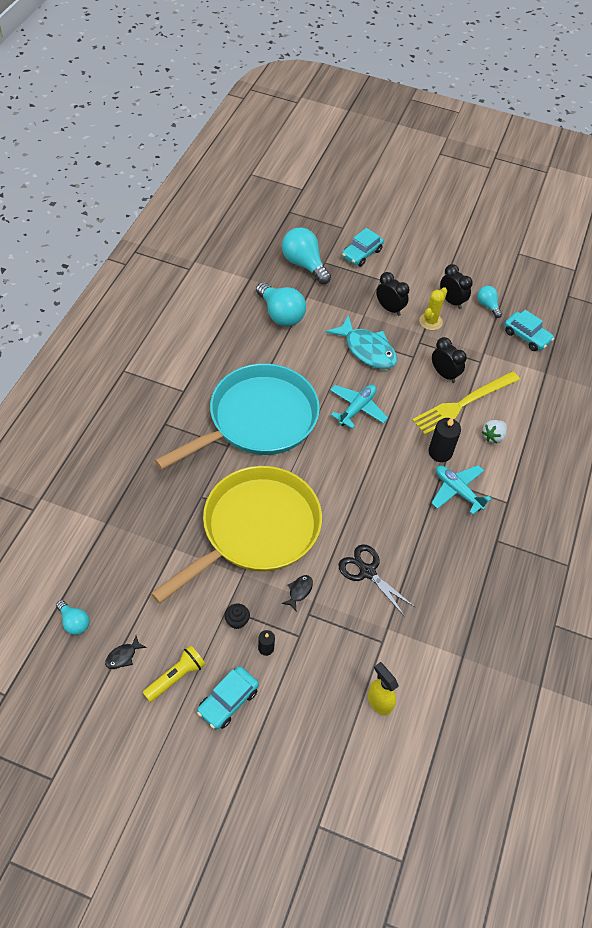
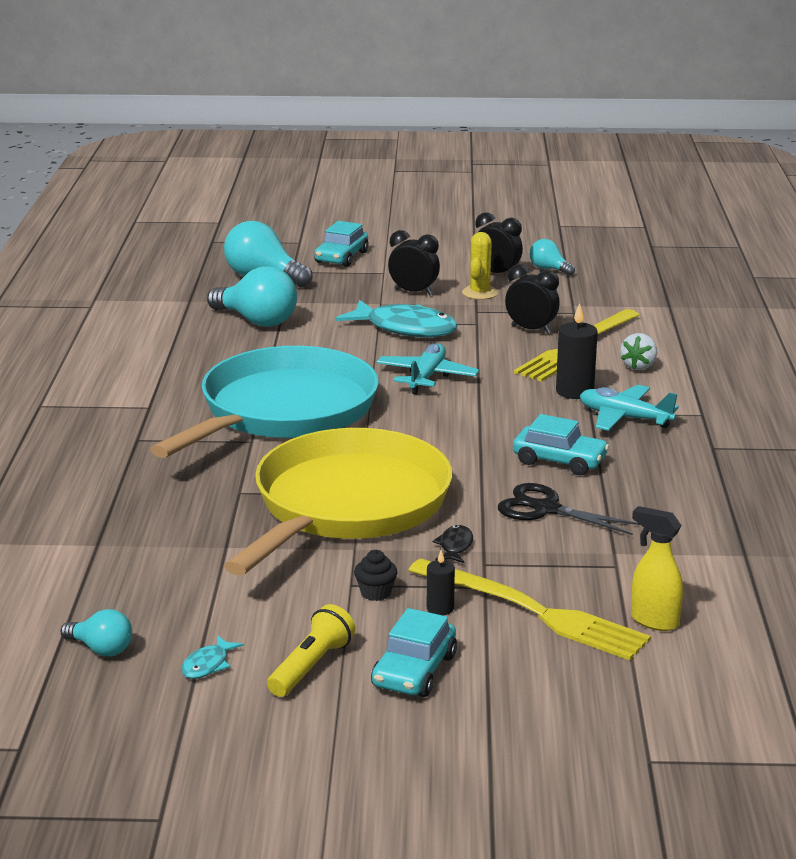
camera: 15 degrees left, 30 degrees down
(123, 656) = (208, 665): black fish -> turquoise fish
(316, 669) = (533, 611): none -> yellow fork
(526, 336) = (621, 283): turquoise car -> turquoise car (559, 461)

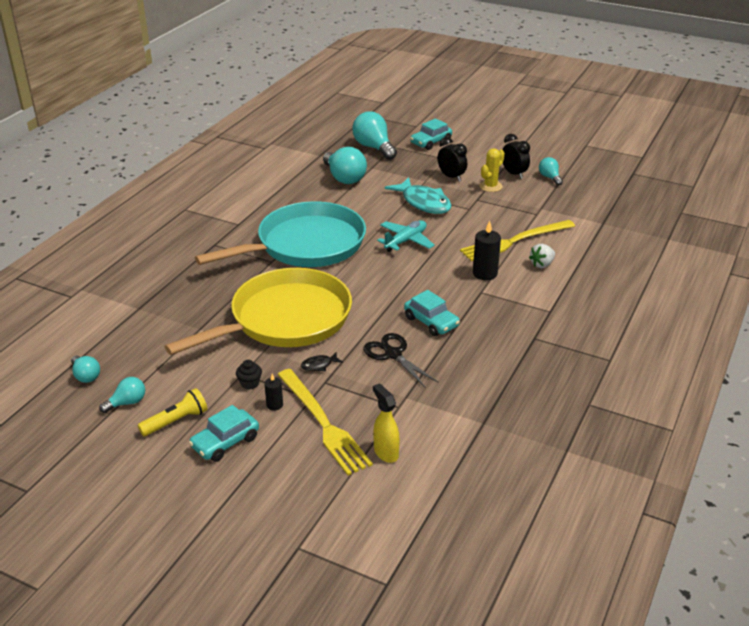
camera: 25 degrees right, 10 degrees up
(208, 665) = (127, 403): turquoise fish -> turquoise light bulb
(455, 546) = (319, 365): black fish -> black fish turned 150 degrees counterclockwise
(531, 330) = (498, 221): black clock -> none
(624, 418) = (498, 301): turquoise plane -> none

